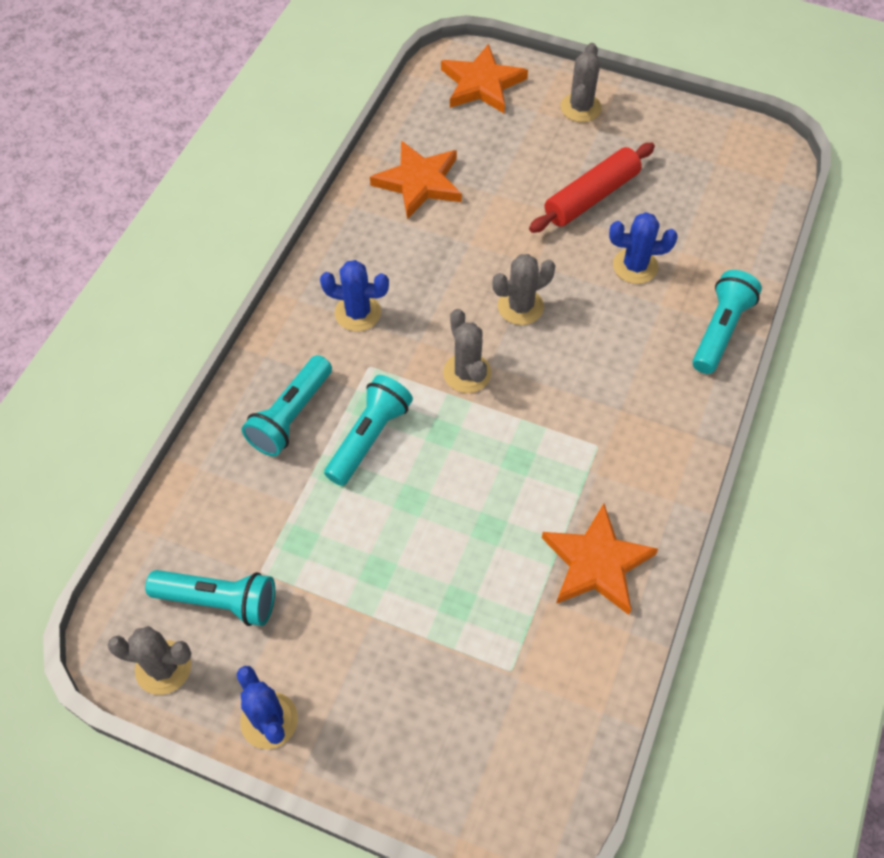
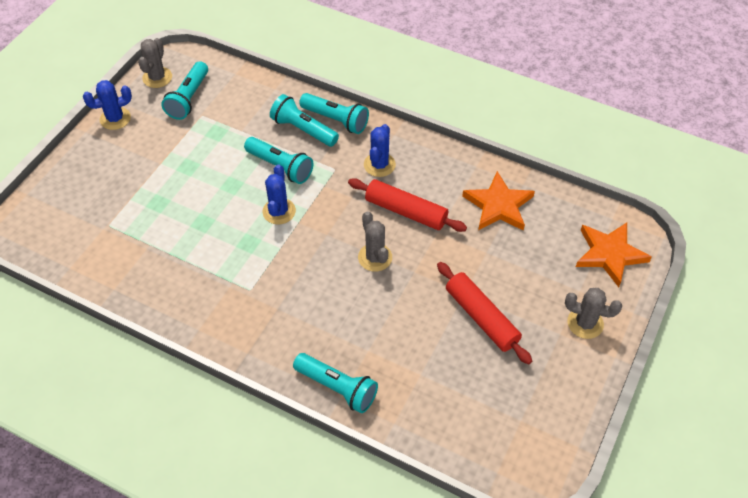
camera: 95 degrees right, 5 degrees down
(269, 374) = (336, 120): none -> turquoise flashlight
(439, 277) = (406, 211): none -> red rolling pin
(467, 373) = (321, 221): grey cactus -> none
(596, 563) = (164, 277): orange star -> none
(635, 266) = (407, 338): blue cactus -> blue cactus (279, 211)

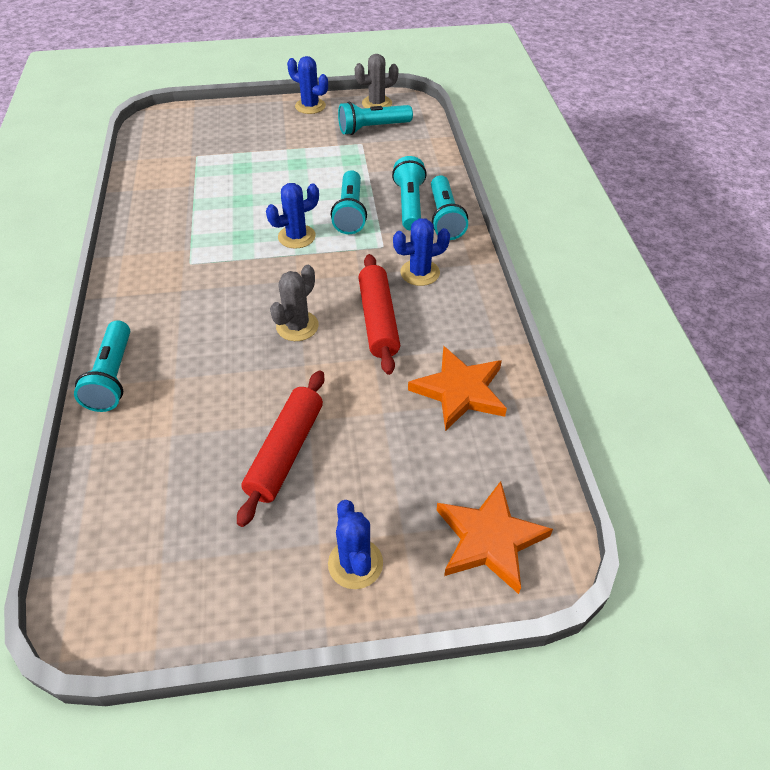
camera: 55 degrees right, 5 degrees down
(585, 323) = (355, 563): grey cactus -> blue cactus

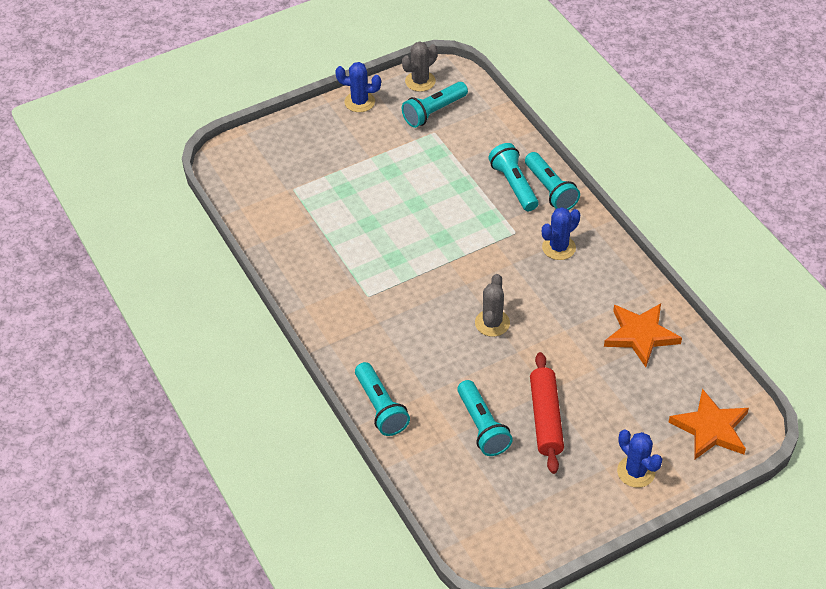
camera: 20 degrees left, 0 degrees up
(296, 237) = (439, 245): blue cactus -> none
(350, 212) = (469, 208): turquoise flashlight -> turquoise flashlight (482, 426)
(378, 320) = (550, 299): red rolling pin -> none

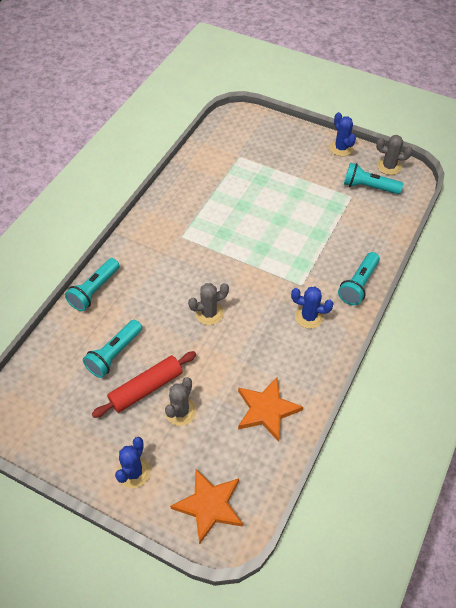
camera: 55 degrees right, 5 degrees up
(514, 185) = (344, 262): turquoise flashlight -> none
(594, 403) = (180, 411): none -> grey cactus

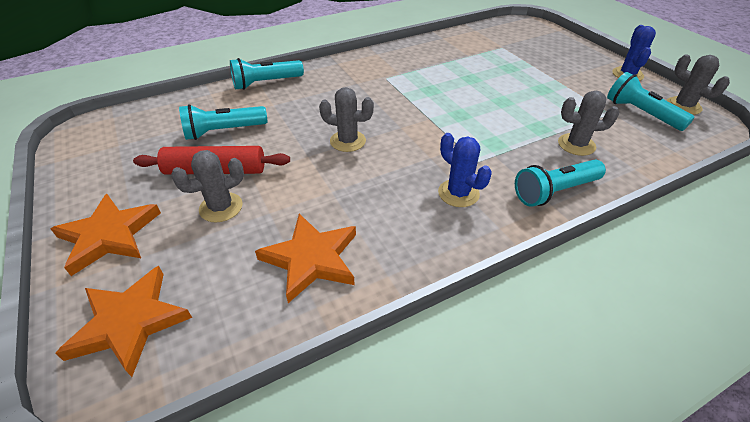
camera: 35 degrees right, 10 degrees down
(133, 472) = (109, 235): blue cactus -> orange star
(348, 238) = (576, 145): none -> grey cactus

